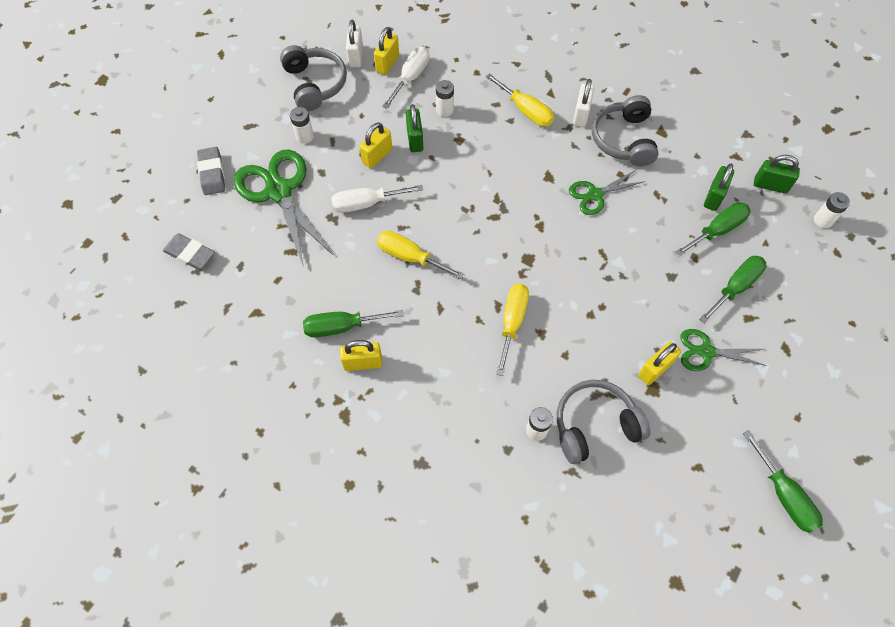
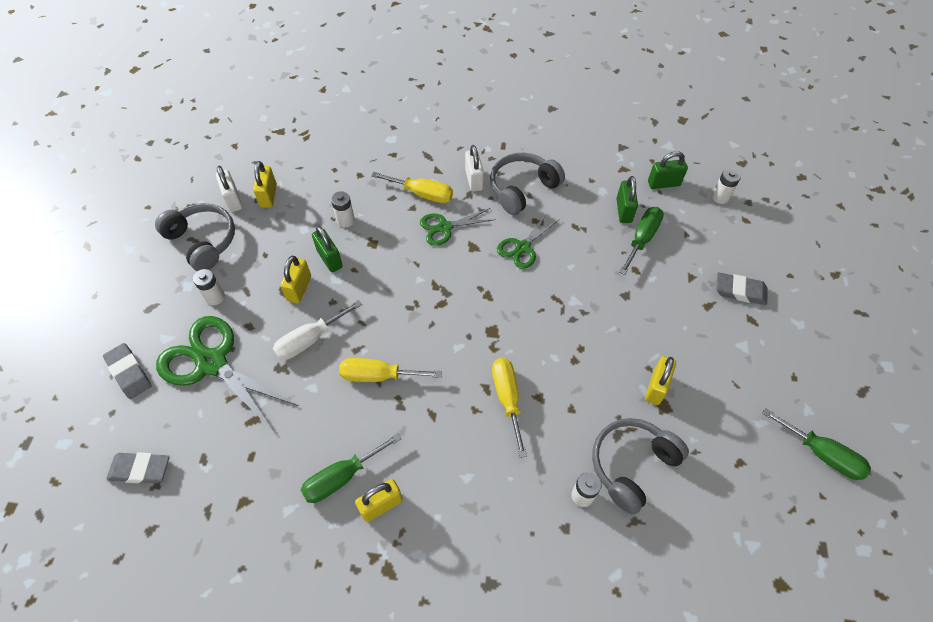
camera: 25 degrees left, 5 degrees down
(410, 78) = (298, 201): white screwdriver -> none
(623, 139) = (522, 189): grey headphones -> grey headphones turned 75 degrees clockwise
(706, 352) = (690, 352): green scissors -> green scissors (445, 227)
(735, 287) = (683, 283): green screwdriver -> none
(789, 317) = (740, 291): none -> grey eraser

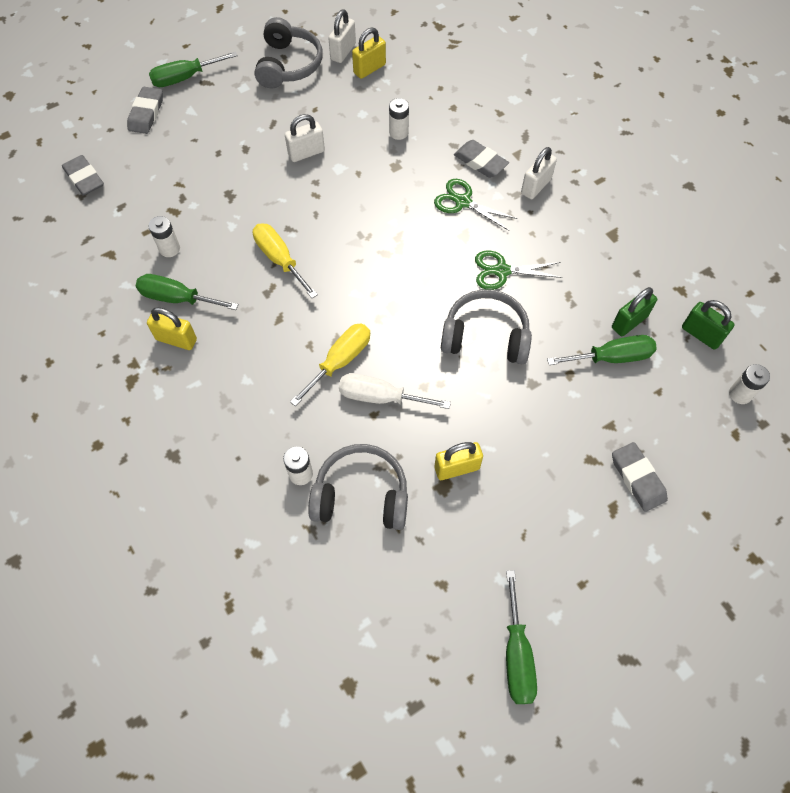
camera: 50 degrees right, 5 degrees up
(128, 319) = (185, 78): none -> green screwdriver
(211, 363) = (195, 151): green scissors -> none
(215, 297) = (249, 110): white battery -> white battery (169, 249)
(299, 289) = (306, 153): yellow padlock -> white padlock
(310, 340) = (269, 193): white screwdriver -> white screwdriver (380, 397)
(329, 259) = (352, 150): green padlock -> none
(422, 194) = (480, 162): yellow screwdriver -> grey eraser
(522, 189) = (566, 227): grey headphones -> grey headphones (485, 336)

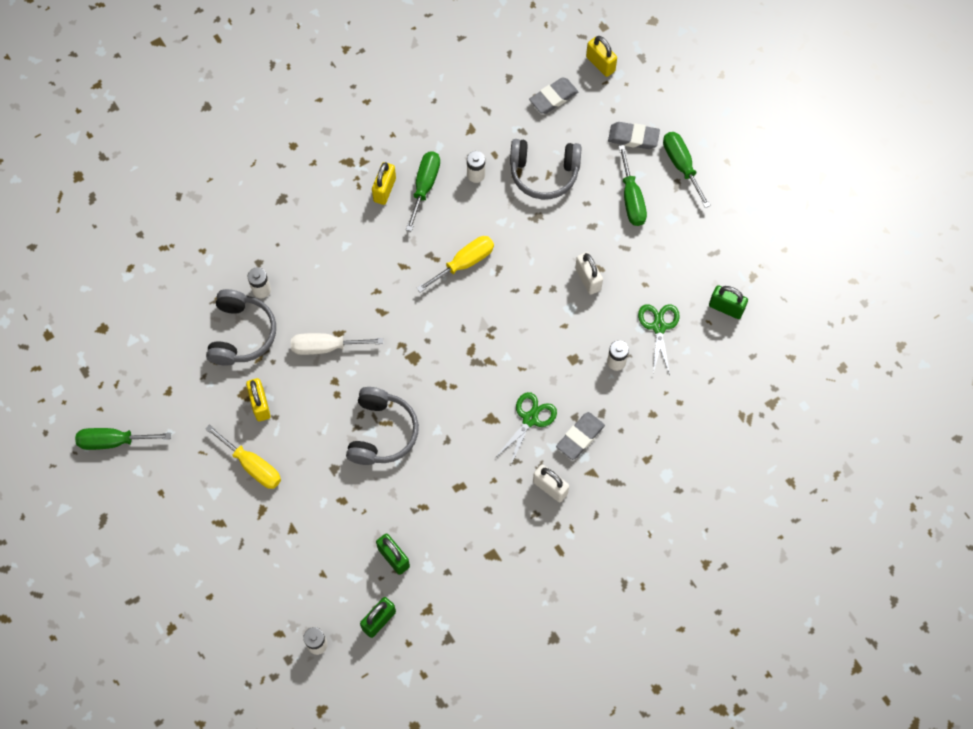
camera: 90 degrees right, 5 degrees up
(288, 65) = (704, 257): grey headphones -> grey headphones (544, 173)
(340, 361) = (360, 315): yellow screwdriver -> yellow screwdriver (252, 465)
(343, 52) = (726, 308): white padlock -> green padlock
(369, 69) = (702, 334): yellow padlock -> yellow padlock (600, 64)
(380, 397) = (326, 347): white screwdriver -> white screwdriver turned 105 degrees counterclockwise
(501, 271) = (450, 449): green scissors -> green scissors (658, 326)
(611, 357) = (357, 538): green screwdriver -> green screwdriver (631, 199)
(637, 478) = (243, 545): grey eraser -> none

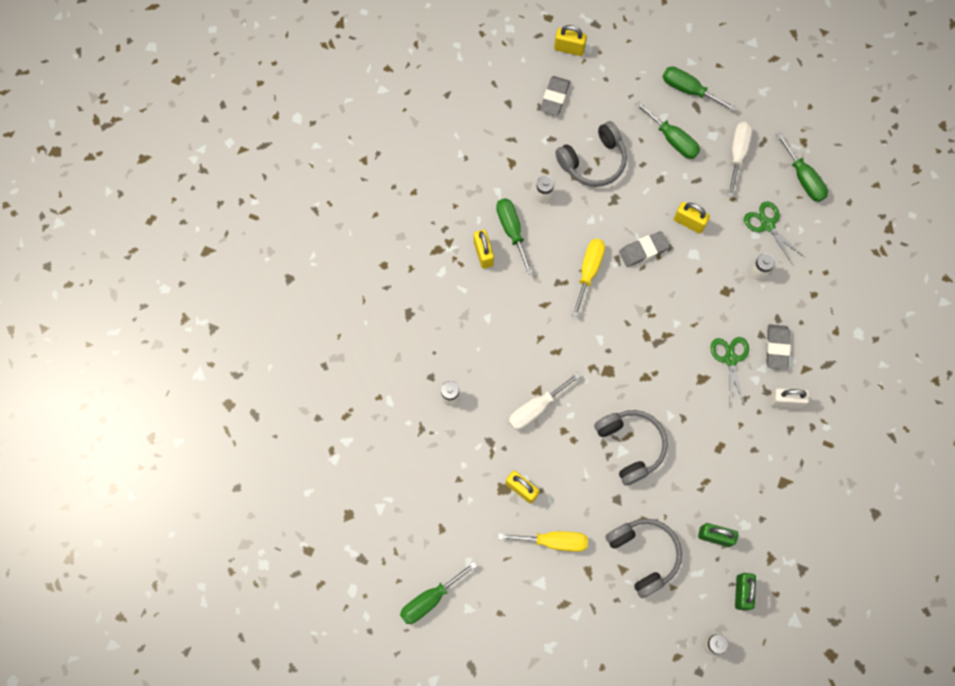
camera: 35 degrees left, 5 degrees up
(241, 334) = (463, 443): grey headphones -> grey headphones (644, 555)
(588, 279) = (689, 222): white padlock -> yellow padlock
(633, 137) = (637, 91): grey eraser -> grey eraser (643, 250)
(681, 248) = (737, 154): none -> white screwdriver
(726, 308) = (803, 178): green padlock -> green screwdriver

